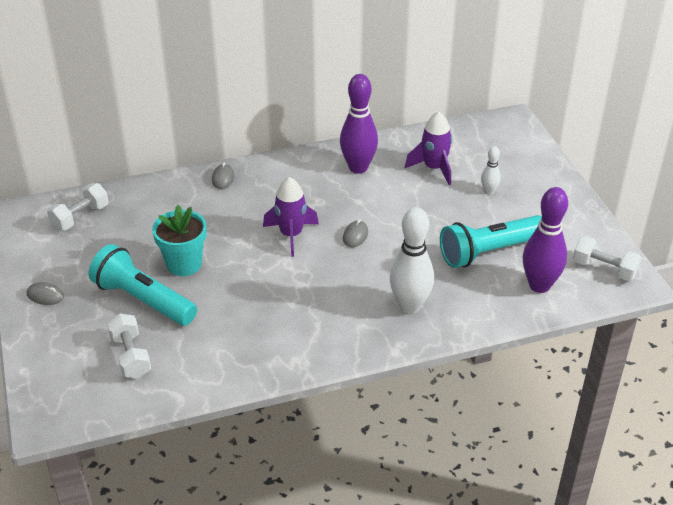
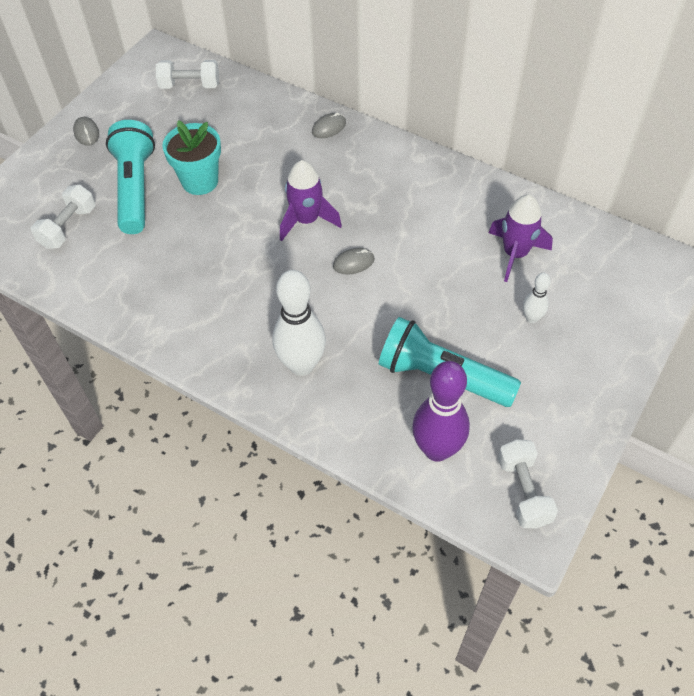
camera: 50 degrees right, 15 degrees up
(358, 168) = (448, 201): purple bowling pin -> none

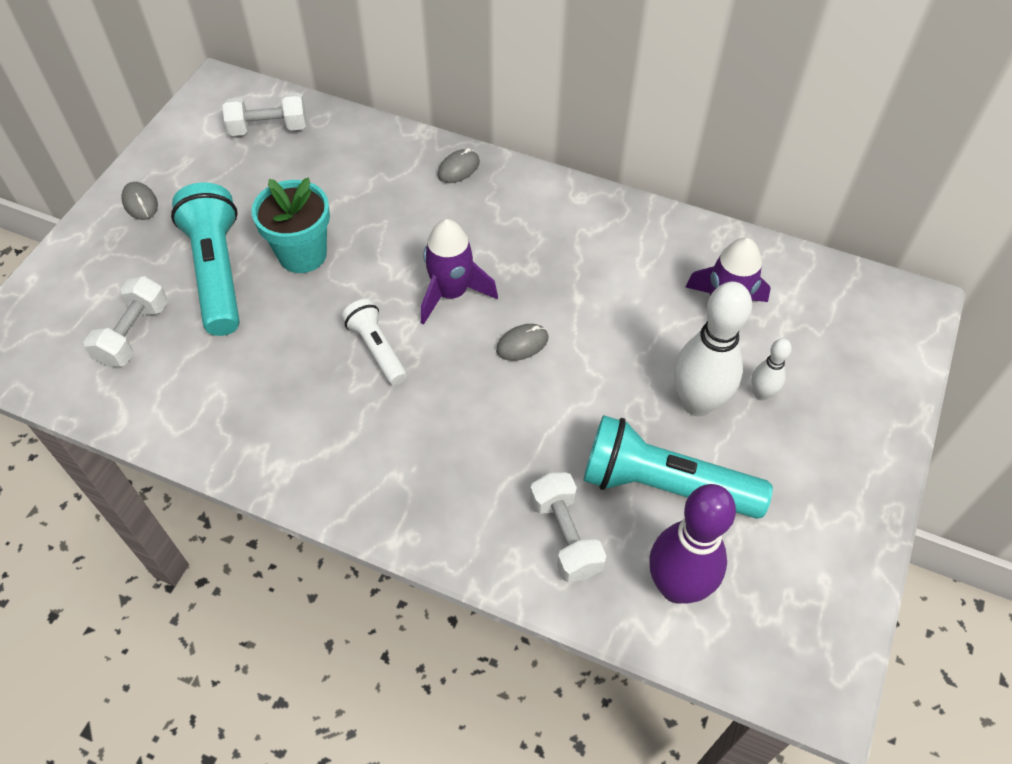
camera: 10 degrees left, 0 degrees up
(243, 255) = (377, 349): none -> white flashlight
(302, 365) = (479, 491): white bowling pin -> white bowling pin (697, 403)
(523, 491) = (798, 630): white dumbbell -> white dumbbell (565, 536)

